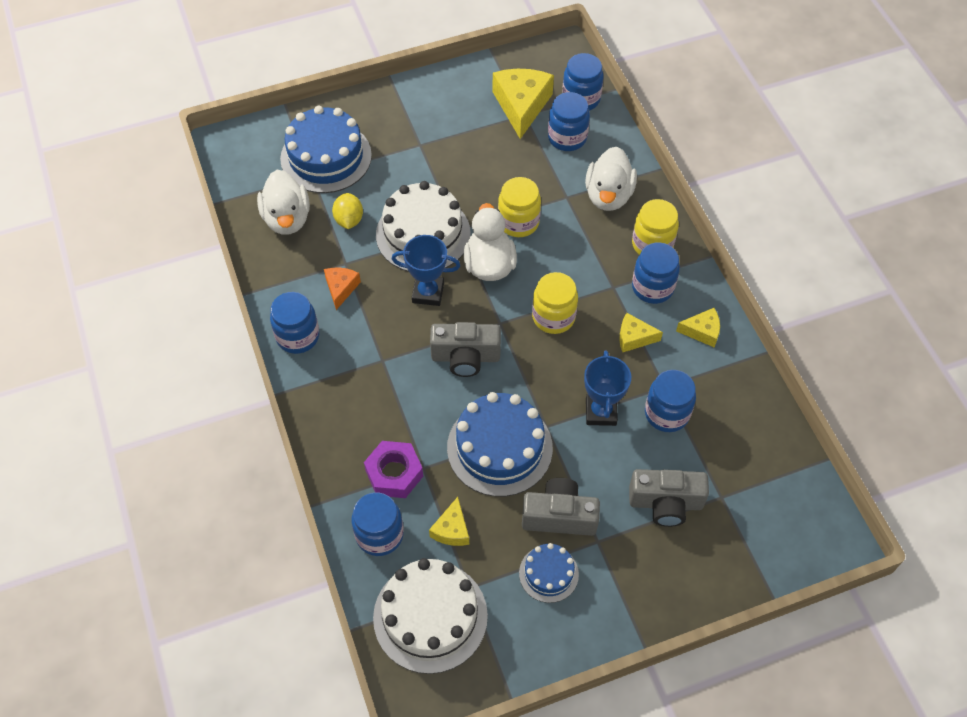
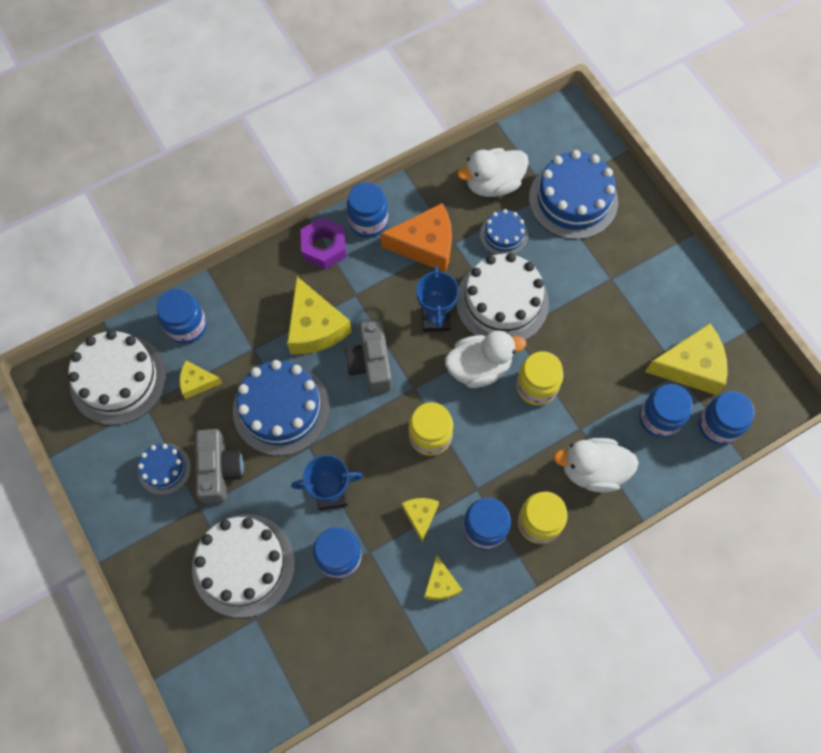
camera: 80 degrees right, 10 degrees up
(341, 288) = (425, 245): orange cheese -> orange cheese, size x1.86
(349, 220) = (503, 235): yellow lemon -> blue cake
(394, 473) = (244, 326): purple nut -> purple nut (324, 247)
(411, 404) = (315, 327): none -> yellow cheese
(665, 503) = (243, 565): grey camera -> white cake

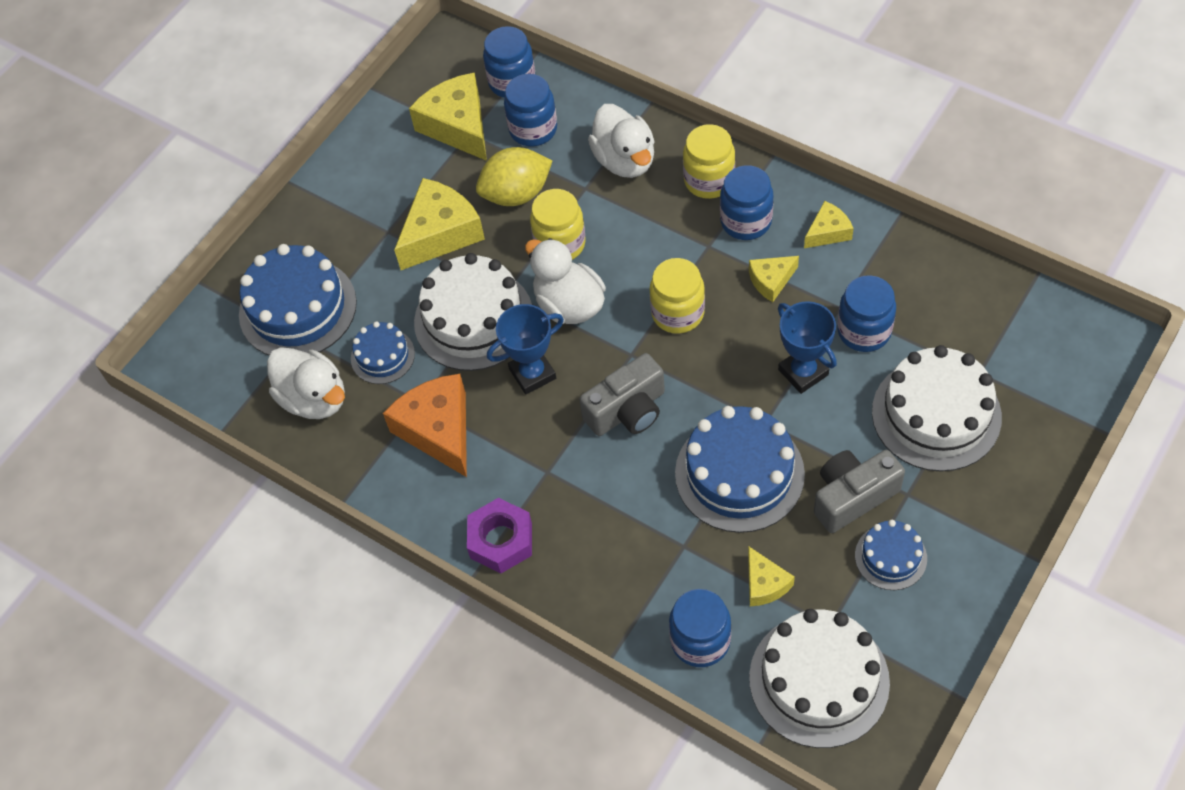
camera: 110 degrees left, 10 degrees down
(315, 327) = (615, 493): yellow cheese -> yellow cheese (440, 233)
(368, 222) = (438, 509): blue jar -> none
(600, 378) = (516, 194): none -> yellow lemon

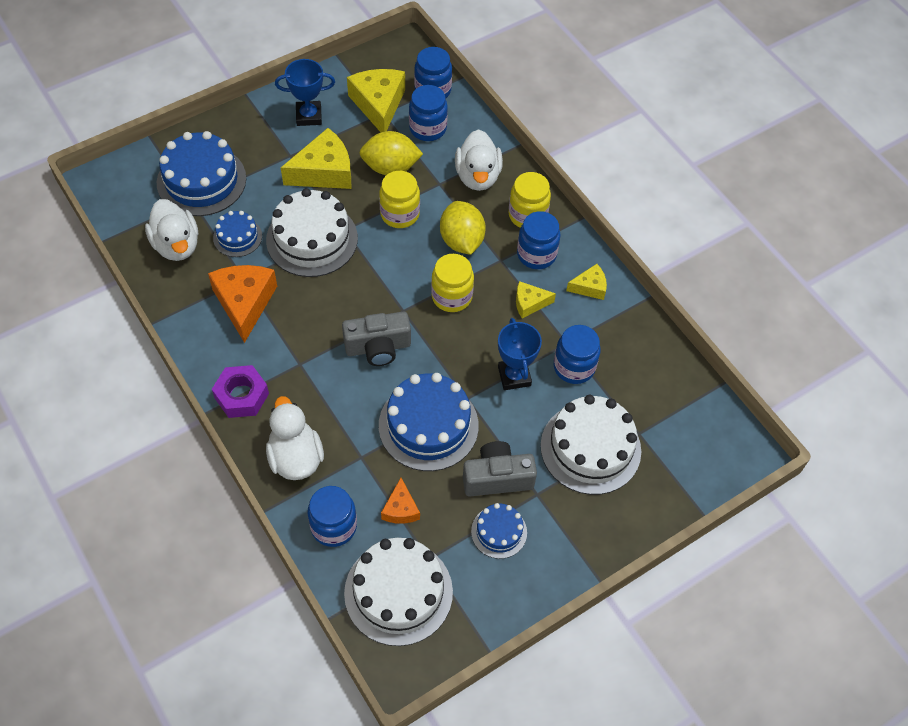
camera: 15 degrees right, 0 degrees up
(532, 374) = (329, 293): blue trophy -> blue trophy (309, 116)
(569, 305) = (381, 258): white duck -> white duck (295, 457)
(650, 243) = (461, 241): none -> yellow lemon
(765, 584) = (400, 509): yellow cheese -> orange cheese

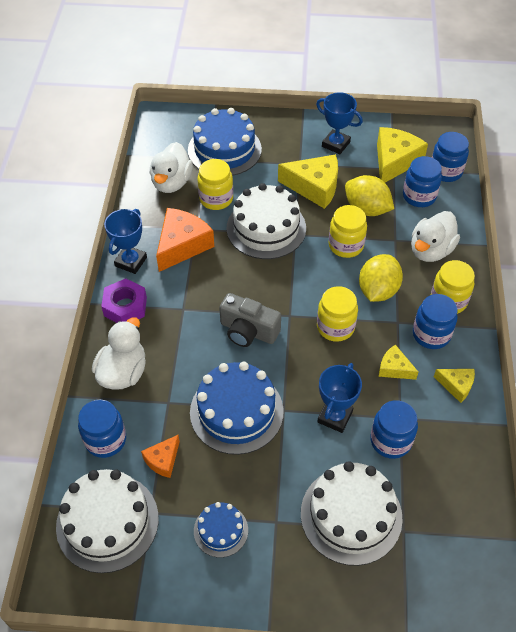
camera: 40 degrees right, 5 degrees down
(207, 349) = (131, 262): none -> blue trophy
(237, 237) = (216, 199): blue cake -> yellow jar
(497, 478) = (255, 487): grey camera -> none

